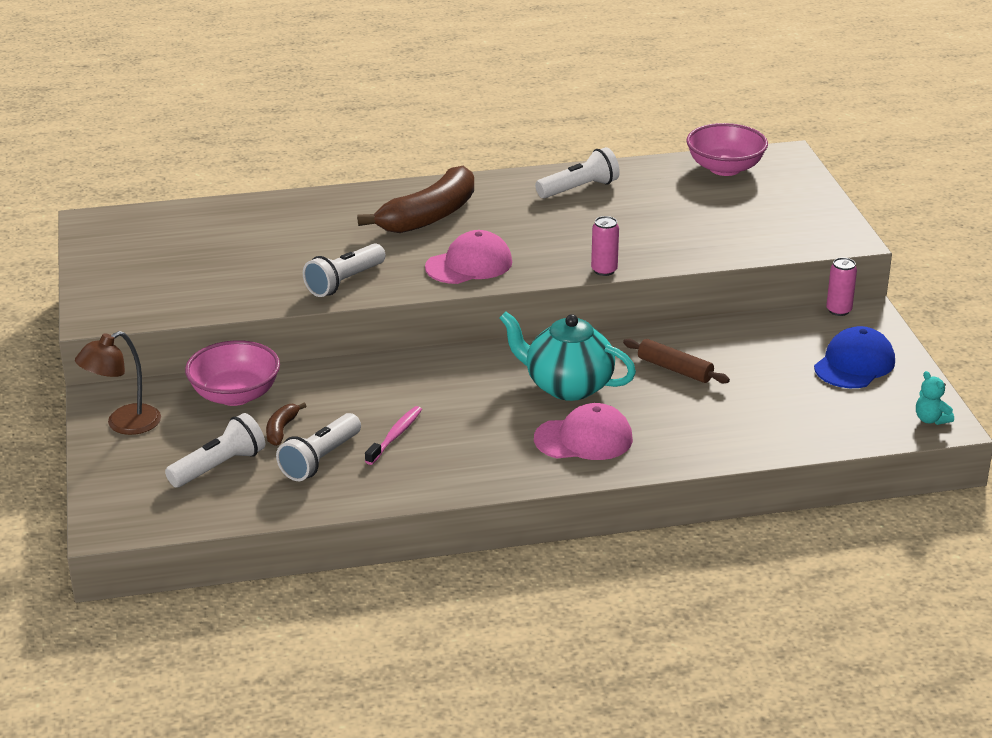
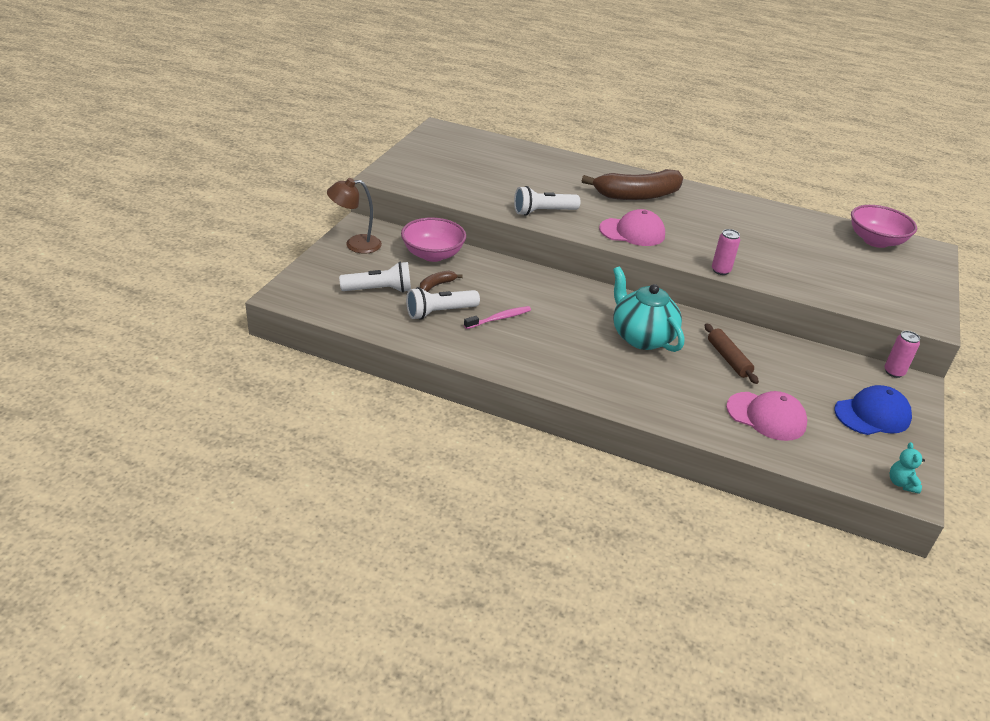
camera: 30 degrees right, 5 degrees up
(579, 189) = (755, 216): white flashlight -> none
(584, 439) = (618, 375): pink cap -> pink cap (766, 416)

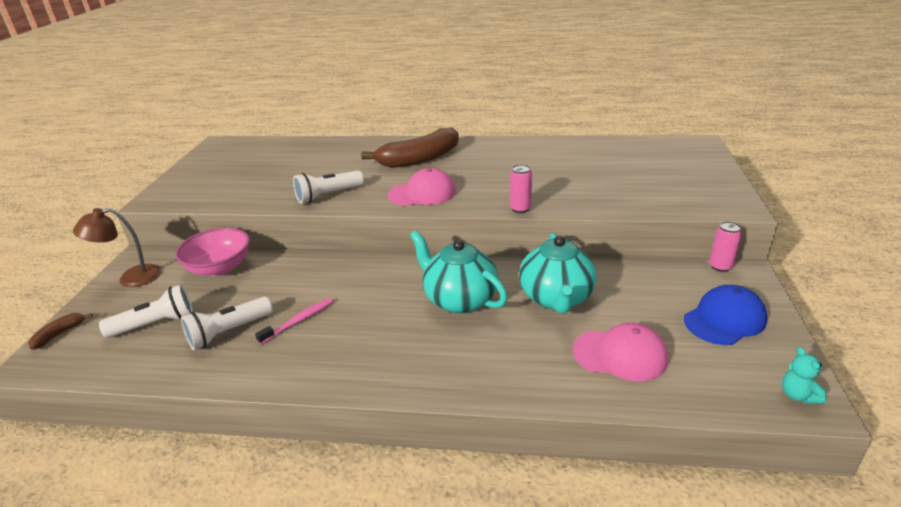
camera: 10 degrees left, 5 degrees down
(437, 285) = (225, 300): brown banana -> brown banana (59, 334)
(728, 359) = (556, 298): brown rolling pin -> turquoise teapot
(875, 241) = (649, 148): pink bowl -> none

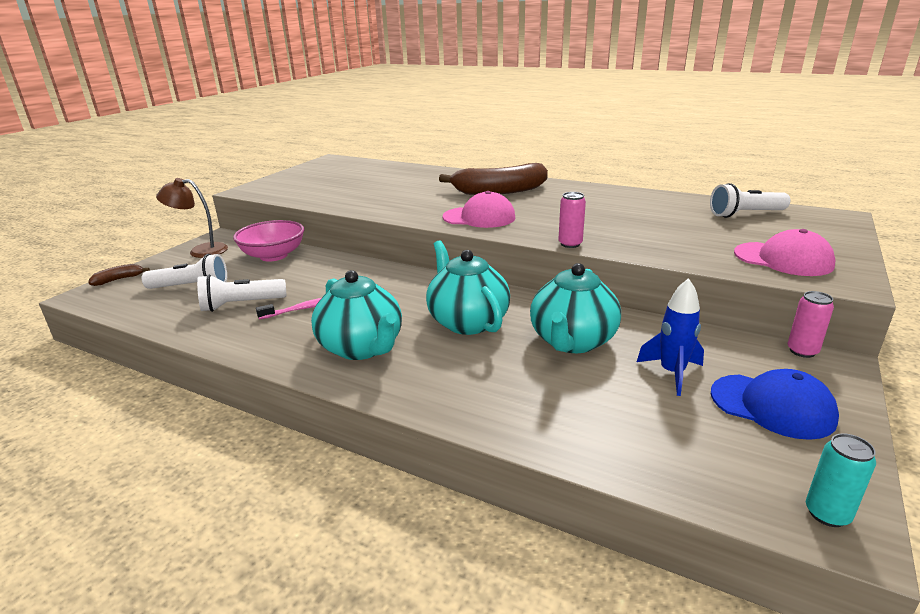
camera: 20 degrees right, 5 degrees down
(328, 195) = (390, 207): white flashlight -> white flashlight (745, 214)
(384, 349) = (362, 348): none -> turquoise teapot
(620, 355) = (609, 411): pink cap -> pink cap (783, 259)
(645, 309) = (672, 373): none -> blue rocket
(724, 319) = (772, 406): blue cap -> blue cap turned 45 degrees clockwise
(798, 395) = (827, 514): turquoise teddy bear -> turquoise can

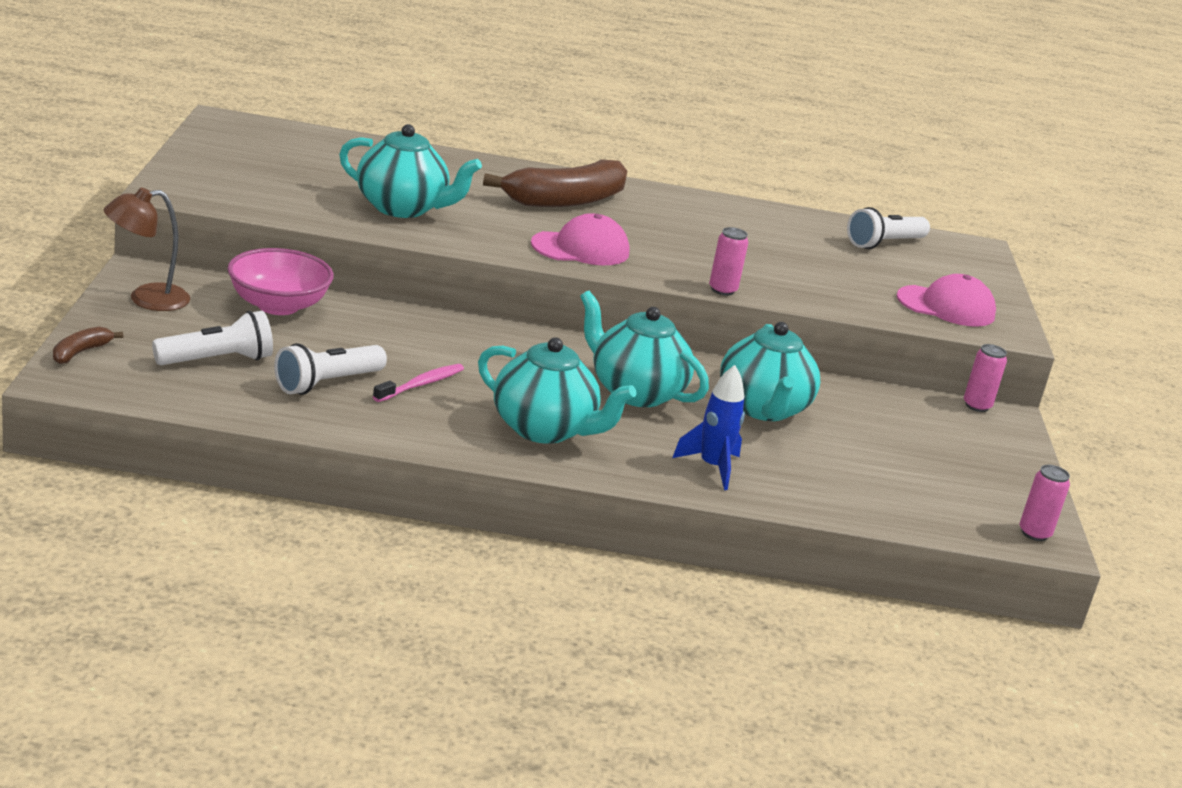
camera: 30 degrees left, 0 degrees up
(380, 196) = (402, 208): none -> turquoise teapot
(672, 373) = (875, 435): blue rocket -> blue rocket (712, 467)
(772, 406) = (970, 458): blue cap -> none
(827, 514) = (1034, 533): turquoise can -> pink can

